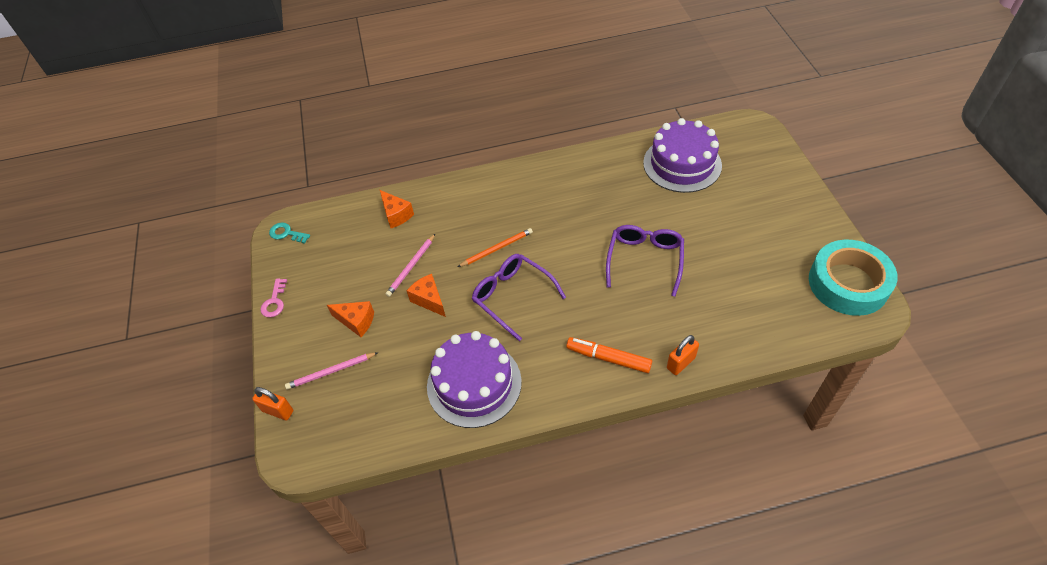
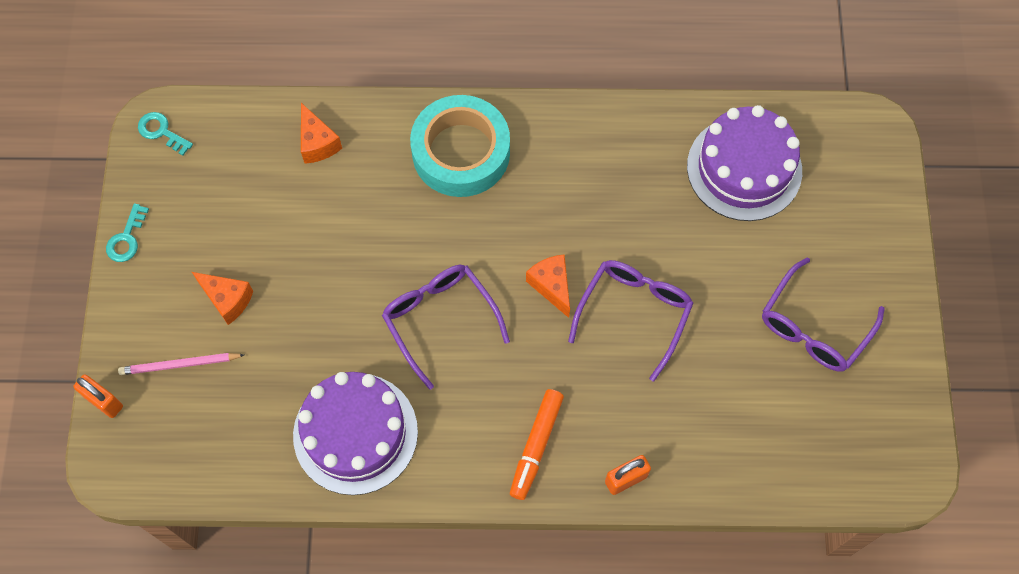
camera: 10 degrees right, 15 degrees up
(274, 301) = (127, 238): pink key -> turquoise key
(411, 266) = (318, 234): pink pencil -> none
(429, 300) = (329, 293): orange cheese -> orange cheese (551, 286)
(496, 249) = (440, 238): orange pencil -> none
(608, 358) = (536, 446): orange marker -> orange marker turned 105 degrees counterclockwise
(767, 239) = (813, 328): none -> purple glasses
(848, 283) = (892, 427): turquoise tape -> turquoise tape (461, 152)

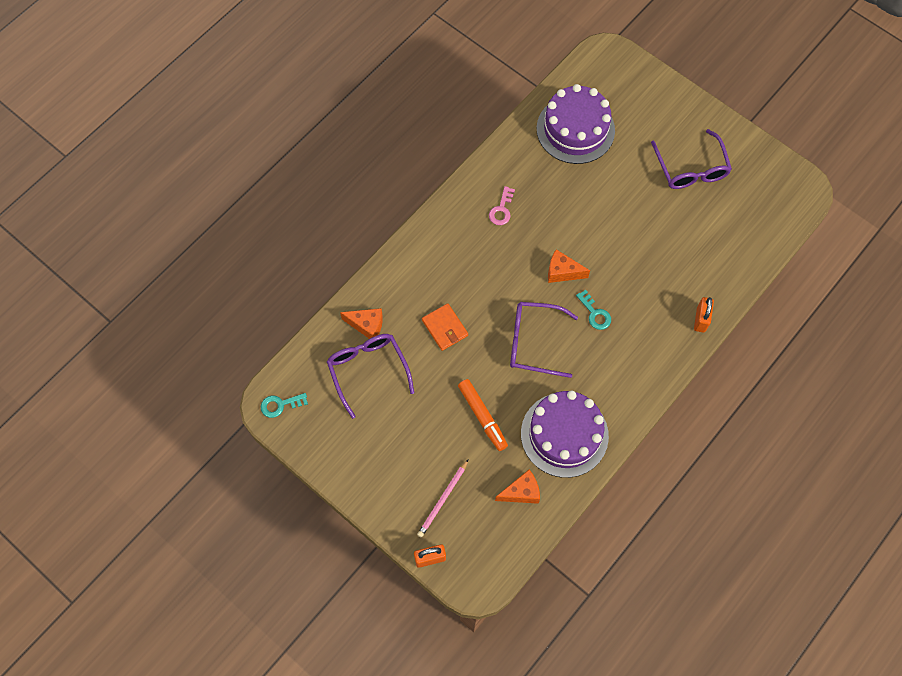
camera: 50 degrees left, 0 degrees up
(127, 238) = (334, 473): turquoise key -> turquoise key (595, 313)
(227, 299) = (424, 445): orange cheese -> orange cheese (521, 492)
(379, 219) = (445, 328): none -> orange wallet
(461, 152) = (441, 256): turquoise tape -> none
(536, 446) = (647, 349): orange marker -> orange marker (482, 416)
(572, 169) = (501, 210): none -> pink key
(635, 312) = (612, 244): purple glasses -> purple glasses (367, 369)

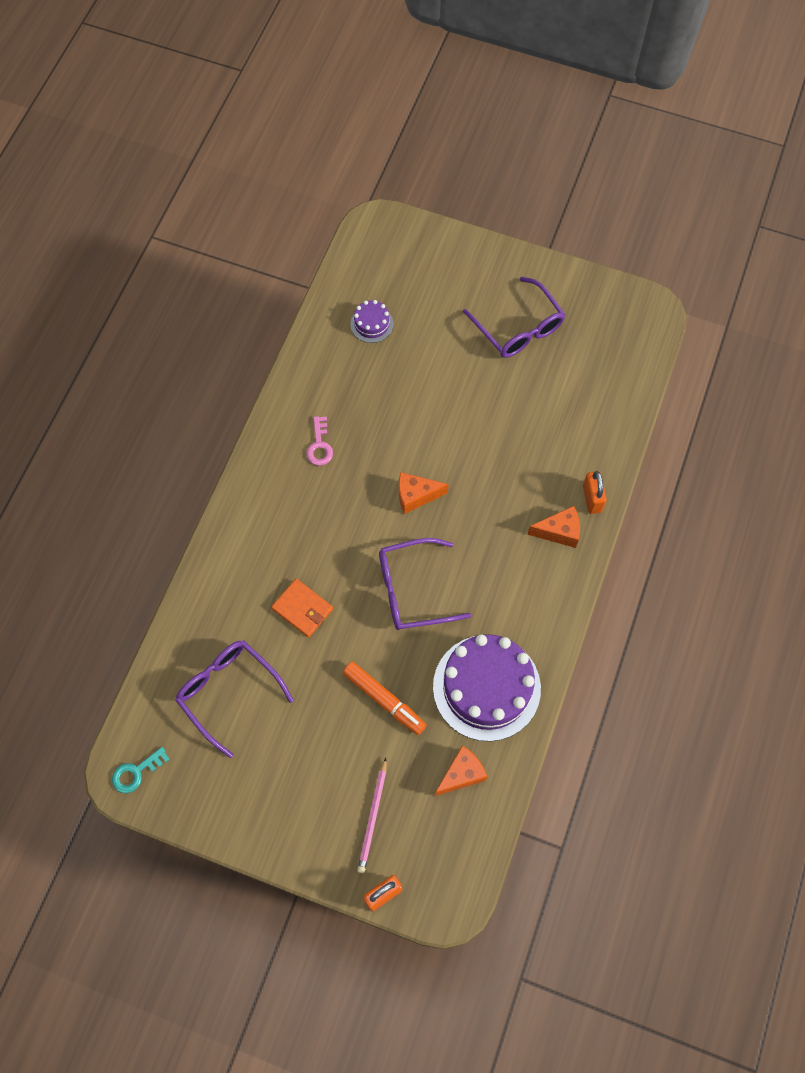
camera: 20 degrees left, 0 degrees up
(367, 325) = (208, 638): orange cheese -> orange cheese (559, 531)
(575, 129) = (371, 324): purple cake -> purple cake, size x0.45
(595, 313) = (470, 532): turquoise key -> none

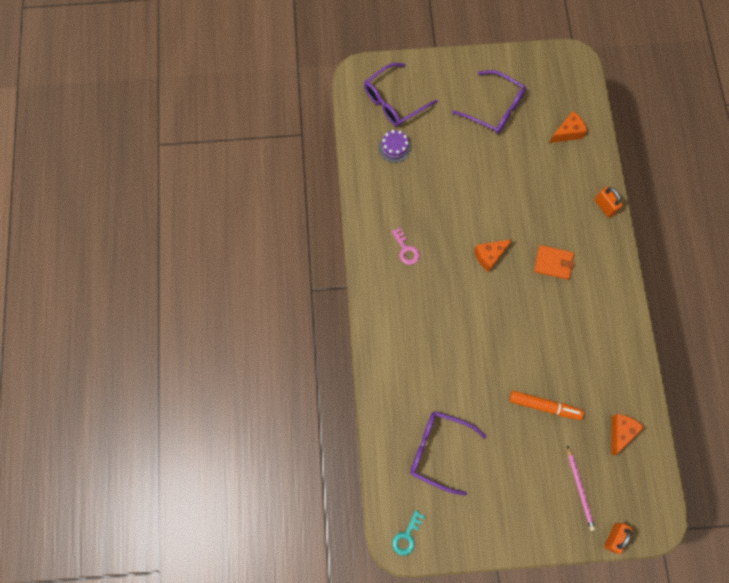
camera: 25 degrees left, 5 degrees up
(302, 609) = (456, 369): orange wallet -> orange wallet (553, 263)
(411, 590) = (521, 323): purple glasses -> purple glasses (393, 102)
(486, 687) = (605, 366): purple cake -> none
(559, 531) = (595, 238): orange cheese -> orange cheese (567, 132)

